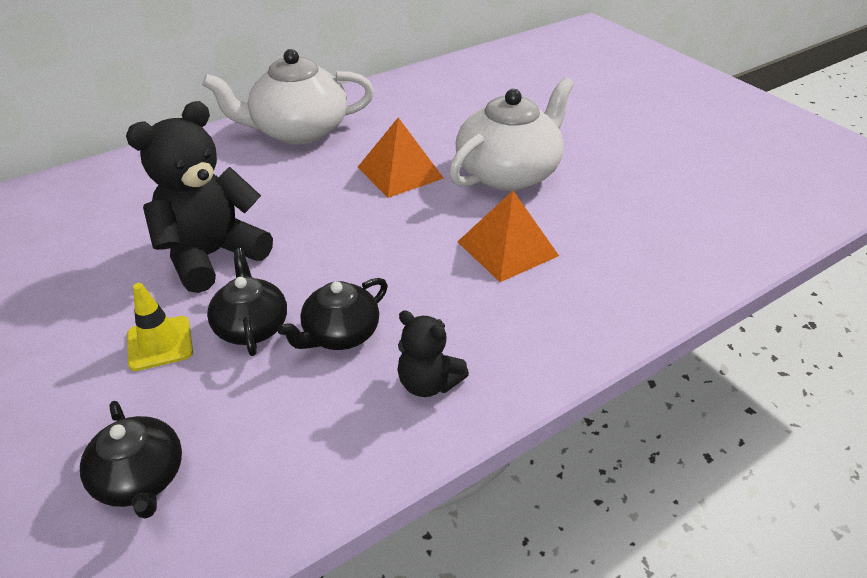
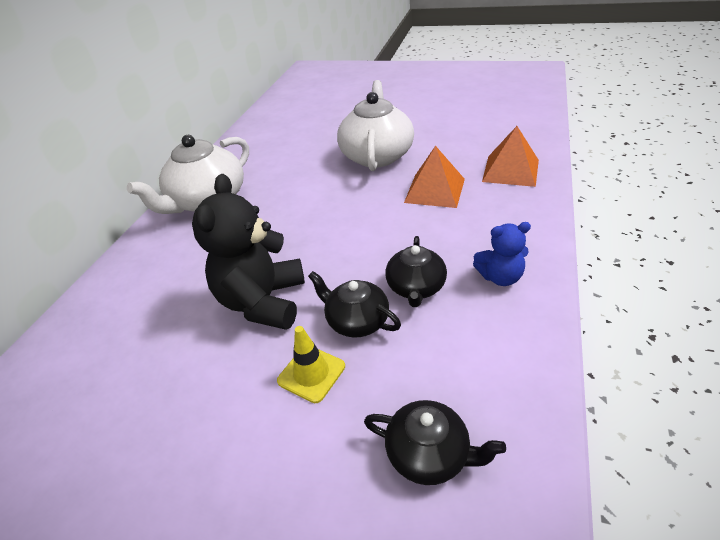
camera: 35 degrees left, 0 degrees up
(400, 172) = (314, 187): orange pyramid -> orange pyramid (510, 170)
(428, 383) = (500, 277): black teddy bear -> blue teddy bear

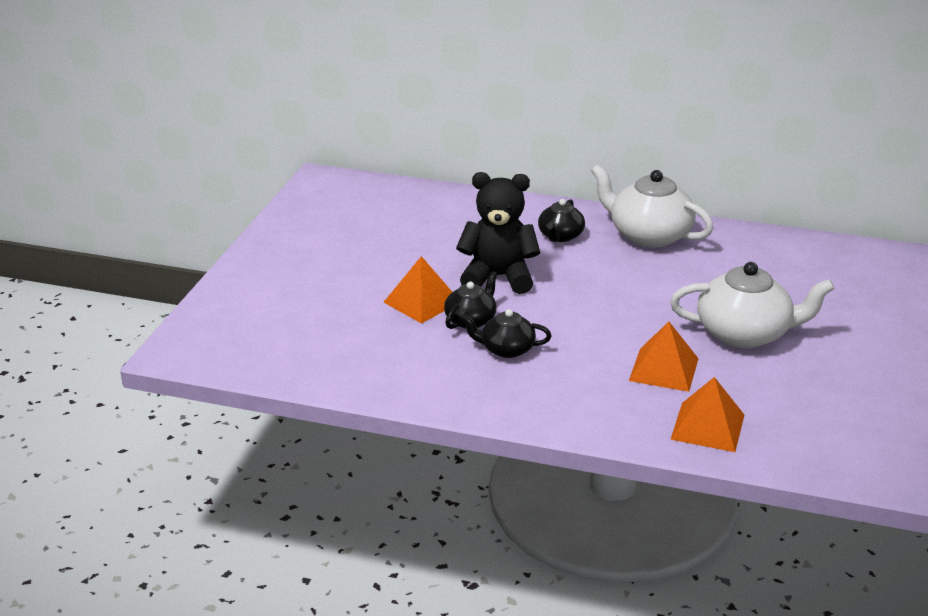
camera: 85 degrees right, 10 degrees down
(311, 373) = (422, 302): yellow traffic cone -> orange pyramid
(429, 454) = (351, 346): black teapot -> black teapot (560, 236)
(500, 277) = (514, 394): blue teddy bear -> none

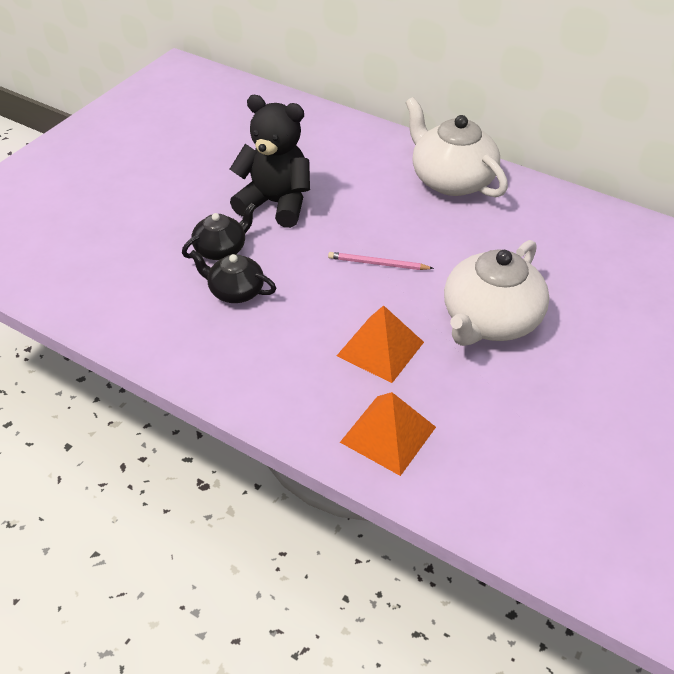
camera: 15 degrees right, 15 degrees up
(422, 302) = (187, 219): orange pyramid -> none
(560, 236) = (362, 166): black teapot -> none
(623, 308) = (378, 264): none -> pink pencil
(745, 333) = (489, 320): white teapot -> white teapot turned 105 degrees clockwise

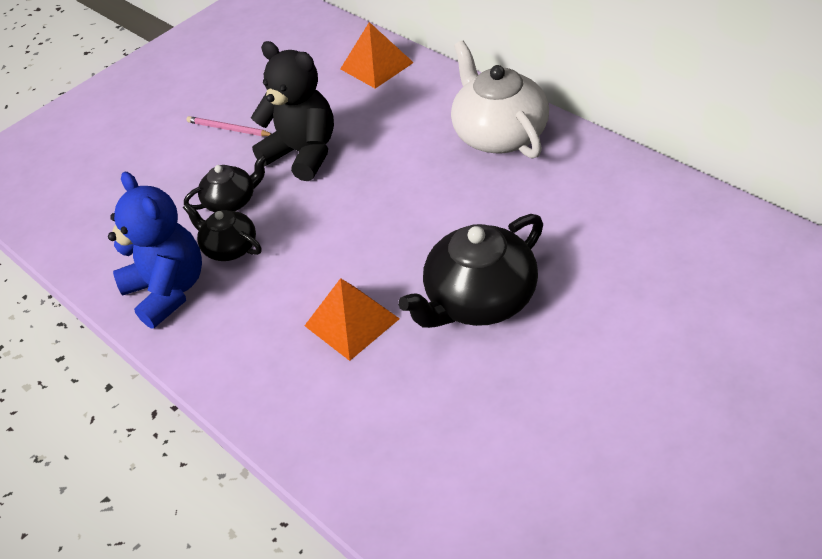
camera: 20 degrees right, 0 degrees up
(187, 335) = (168, 290): none -> blue teddy bear
(378, 264) = (384, 227): pink pencil -> pink pencil (229, 129)
(388, 434) = (325, 416): orange pyramid -> orange pyramid (376, 65)
(489, 320) = (479, 300): white teapot -> black teapot

